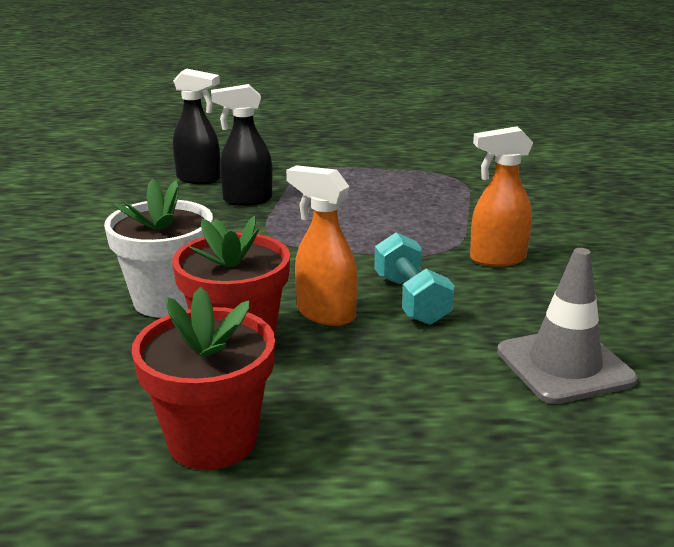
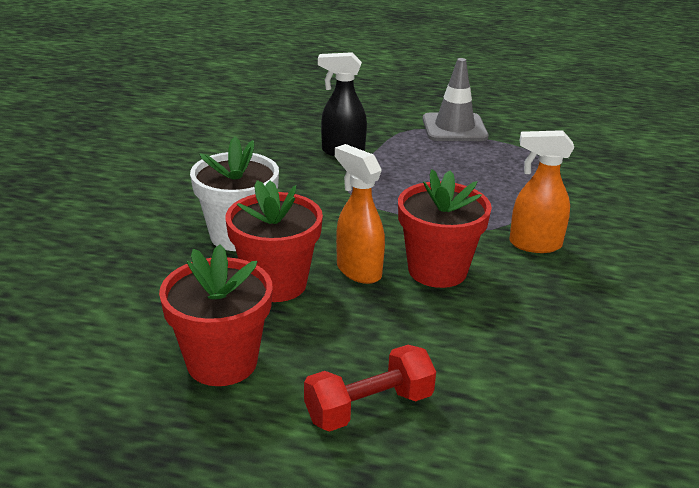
camera: 15 degrees right, 5 degrees up
(199, 179) = (311, 125): black spray bottle -> none
(411, 299) = (437, 270): turquoise dumbbell -> red flower pot
(412, 455) = (369, 407): none -> red dumbbell
(564, 366) = (539, 357): grey traffic cone -> grey traffic cone (454, 128)

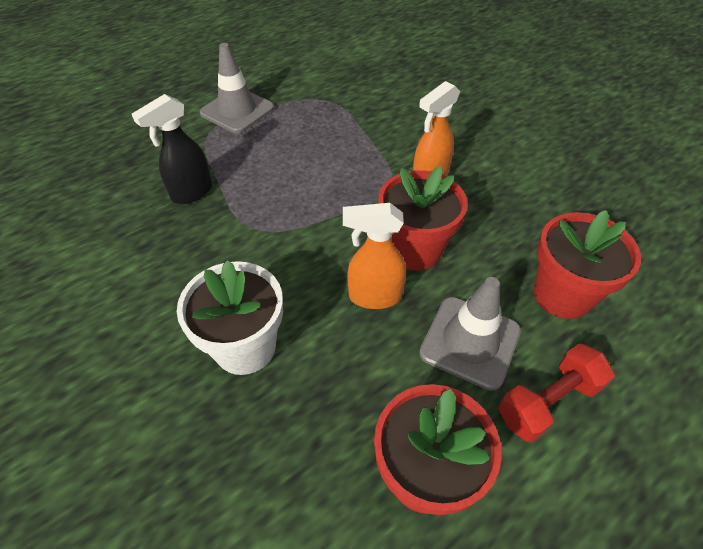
camera: 50 degrees left, 20 degrees up
(276, 284) = (344, 364): red flower pot -> red flower pot (562, 295)
(369, 407) = (548, 402): red dumbbell -> red dumbbell turned 45 degrees clockwise
(377, 338) = (470, 342): none -> grey traffic cone

